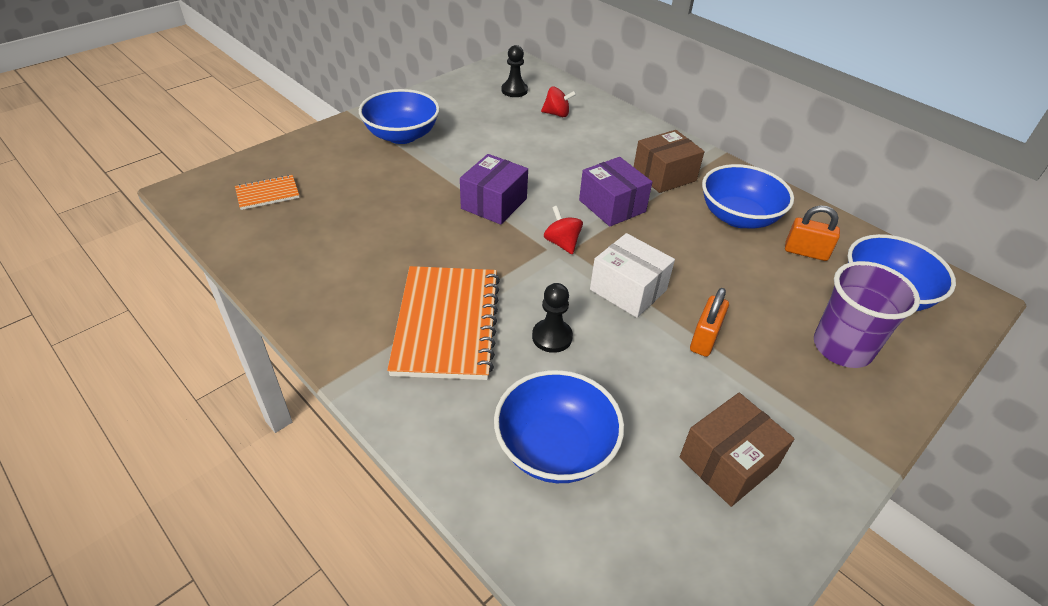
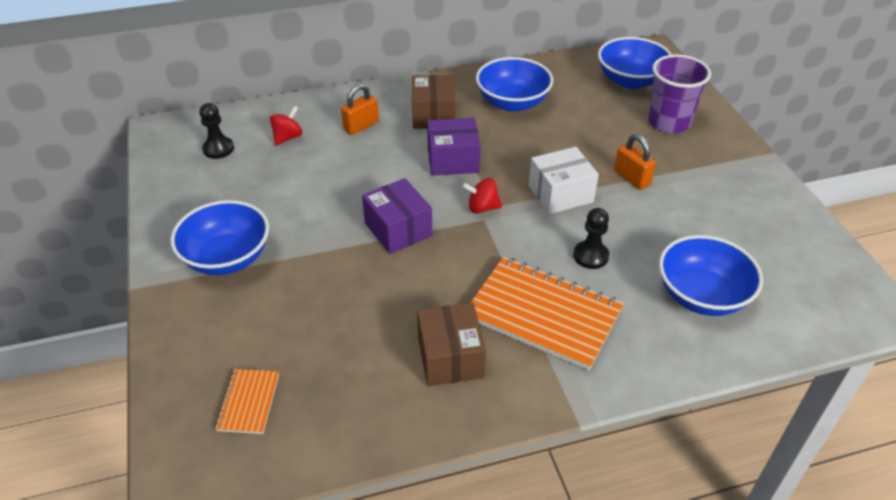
camera: 60 degrees left, 0 degrees up
(728, 462) = (743, 217): brown box -> brown box (450, 357)
(806, 252) = (571, 91): orange padlock -> orange padlock (361, 126)

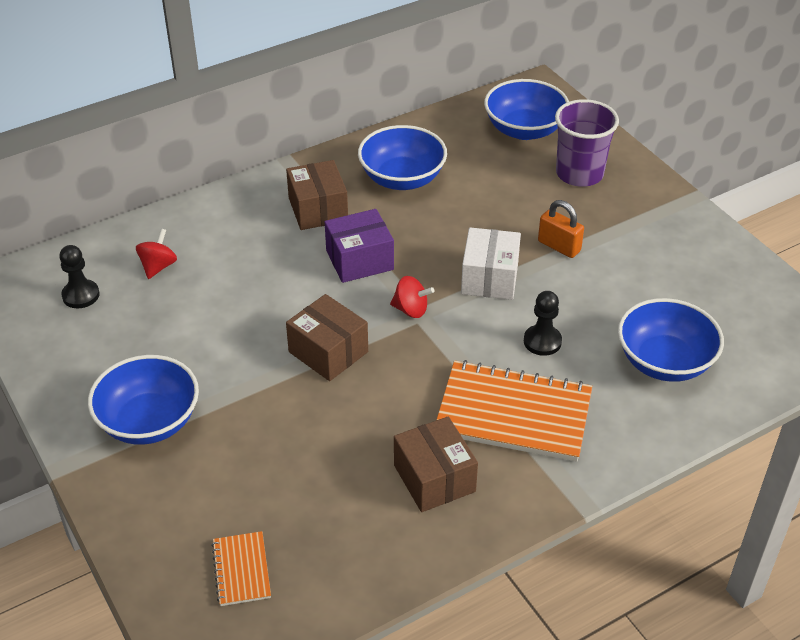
camera: 15 degrees left, 0 degrees up
(361, 126) = (239, 237): orange padlock -> none
(398, 229) = (328, 352): purple box -> brown box
(482, 208) = (411, 310): red spinning top -> red spinning top turned 150 degrees counterclockwise
(560, 194) = (489, 278): white box -> white box turned 45 degrees counterclockwise

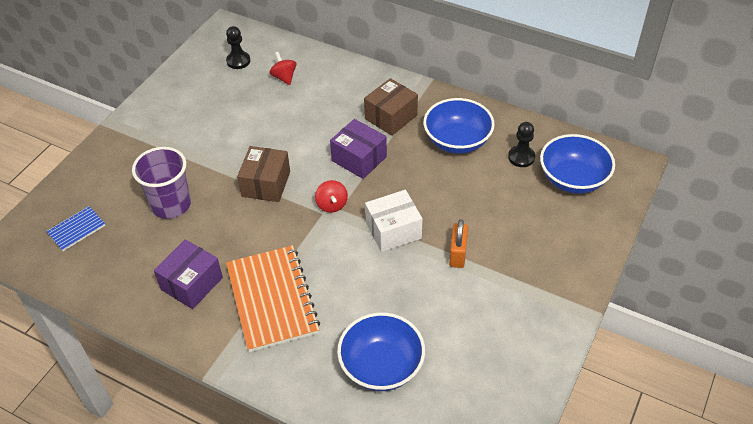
camera: 60 degrees right, 5 degrees up
(149, 421) = (161, 138): blue bowl -> none
(158, 266) = (284, 77): red spinning top -> red spinning top turned 105 degrees counterclockwise
(241, 570) = (76, 229): orange notebook -> blue notebook
(434, 478) = (192, 283): brown box -> purple box
(542, 341) = (351, 286): black pawn -> black pawn (521, 157)
(579, 174) = (551, 232): purple cup -> purple cup (171, 205)

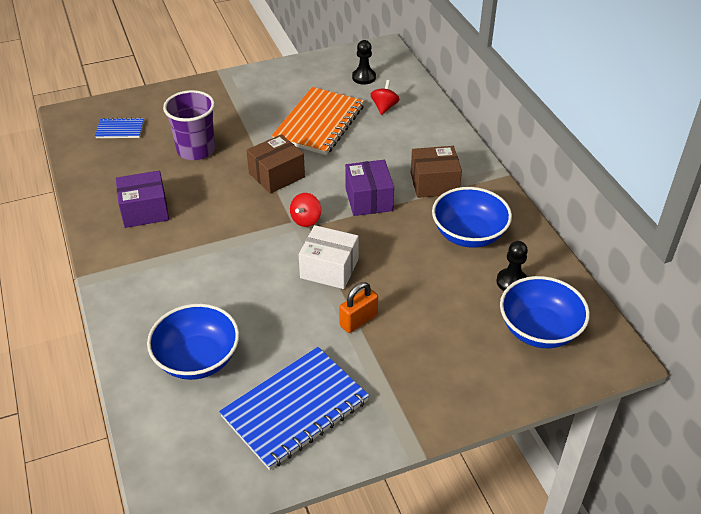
camera: 40 degrees right, 5 degrees down
(272, 299) = (182, 257): orange notebook -> orange notebook (319, 123)
(490, 347) = (295, 409): none -> blue notebook

